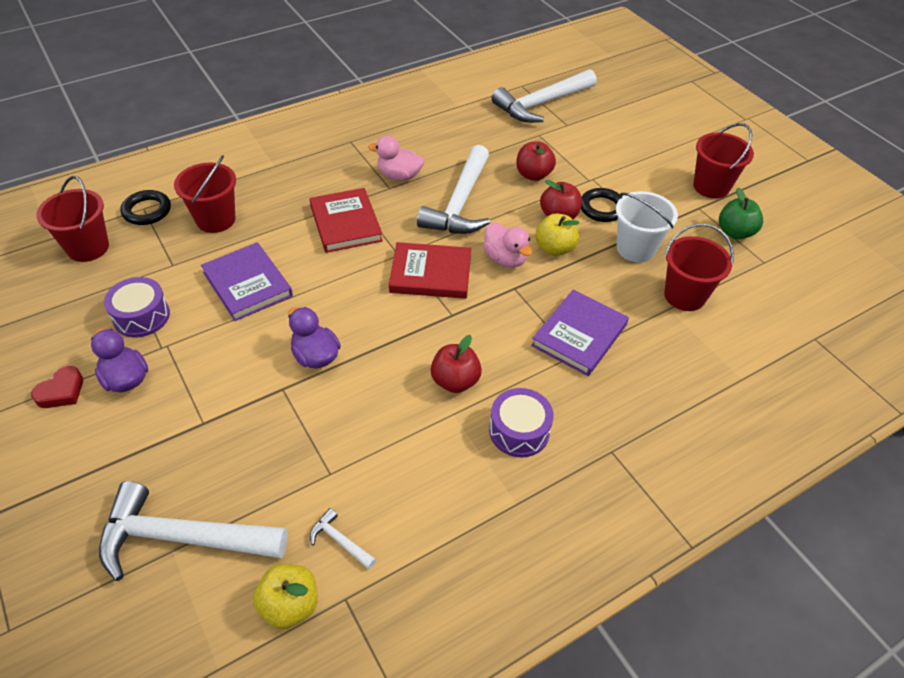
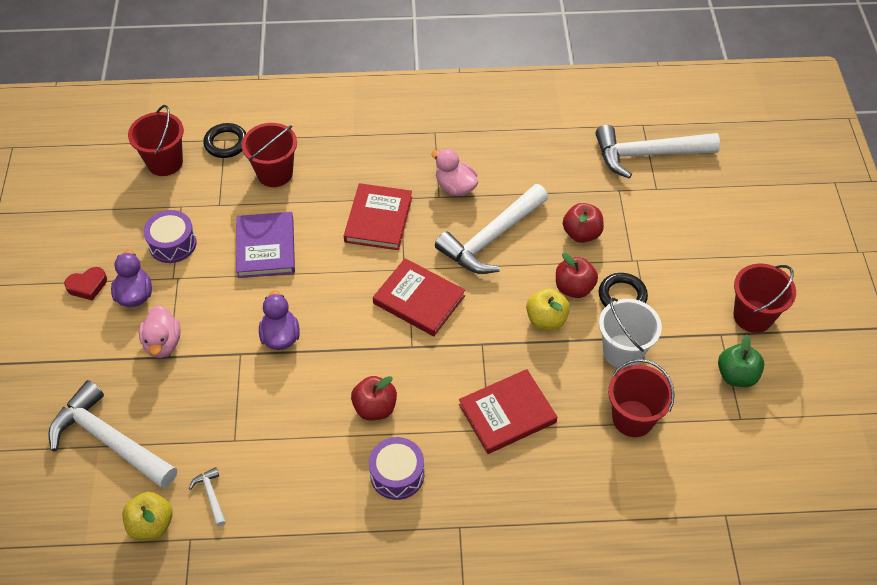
camera: 30 degrees right, 5 degrees up
(505, 259) = (494, 312): pink duck -> pink duck (163, 343)
(579, 335) = (507, 413): purple book -> red book

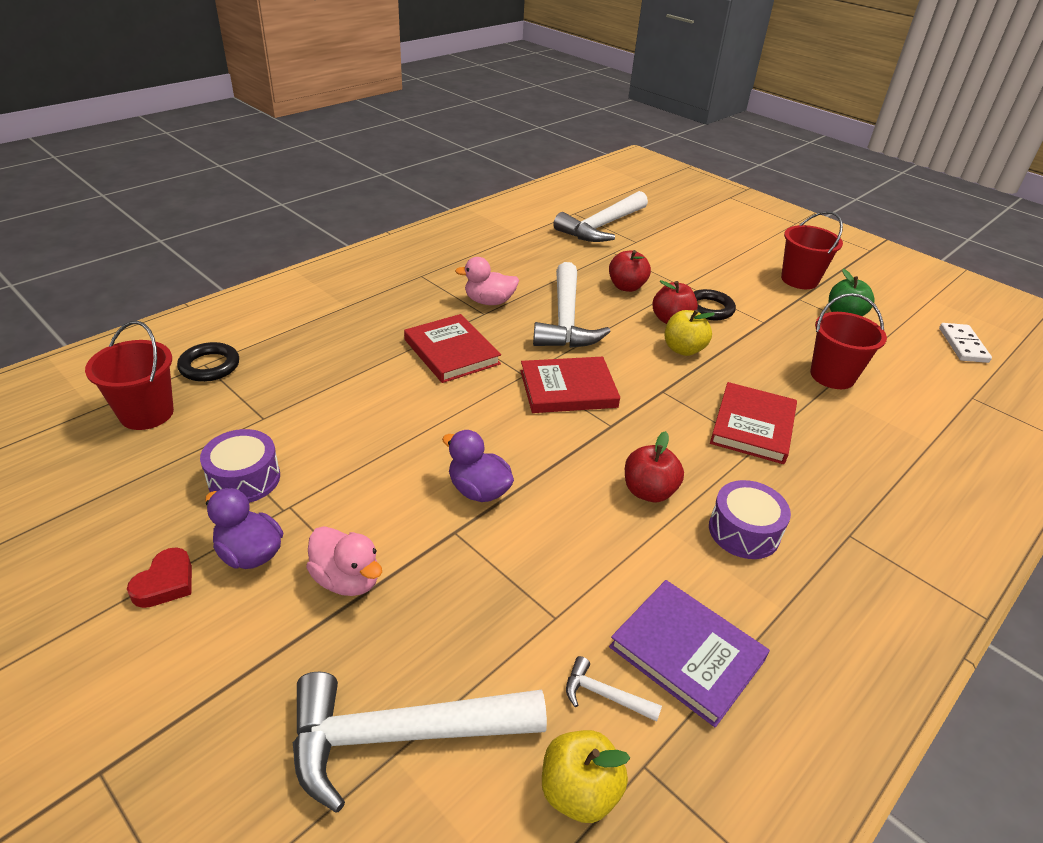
camera: 45 degrees left, 15 degrees down
(266, 247) = (364, 426): purple book -> purple book (686, 653)
(275, 173) = (298, 365): red bucket -> none
(623, 351) = (761, 340): white bucket -> none
(804, 472) = (962, 345): none -> white domino

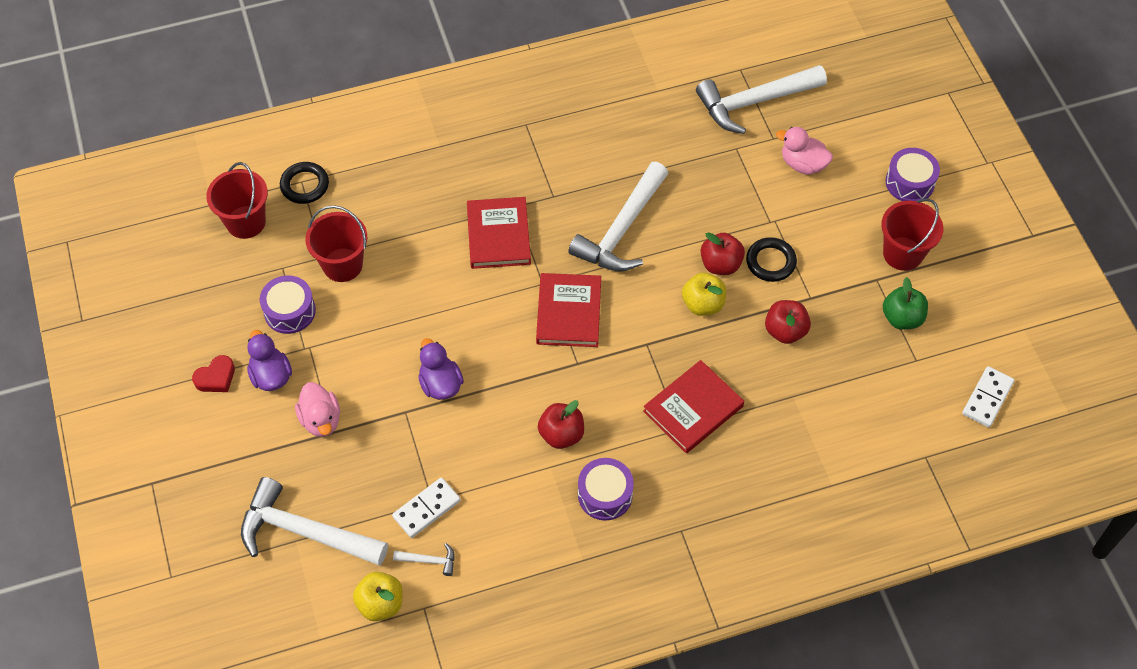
camera: 30 degrees right, 20 degrees up
(489, 301) = (567, 182): pink duck -> pink duck (802, 164)
(555, 630) = (426, 509): none -> white domino
(568, 389) = (569, 312): red book -> red book turned 75 degrees clockwise
(605, 695) = (429, 561): white hammer -> white hammer turned 135 degrees clockwise
(626, 287) = (711, 204): red apple -> red apple (785, 331)
(686, 653) = (496, 559): purple book -> none
(758, 243) = (910, 182): none -> purple drum
(832, 376) = (815, 384): red bucket -> red bucket (342, 265)

